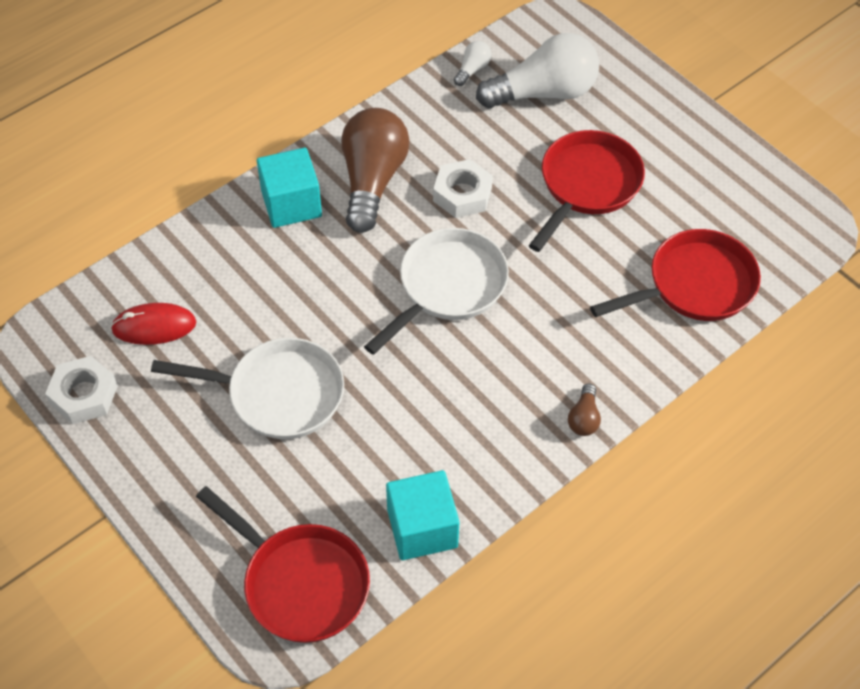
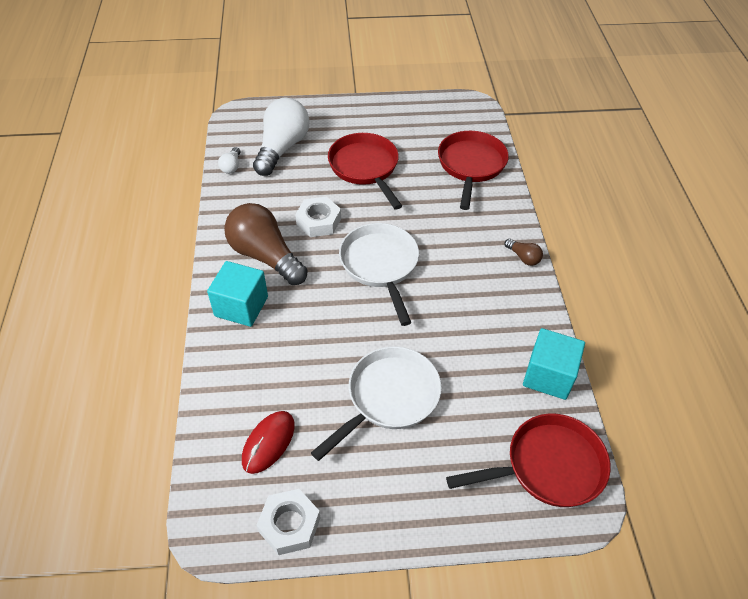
camera: 55 degrees left, 5 degrees down
(472, 69) = (231, 166): white light bulb -> white light bulb turned 150 degrees counterclockwise

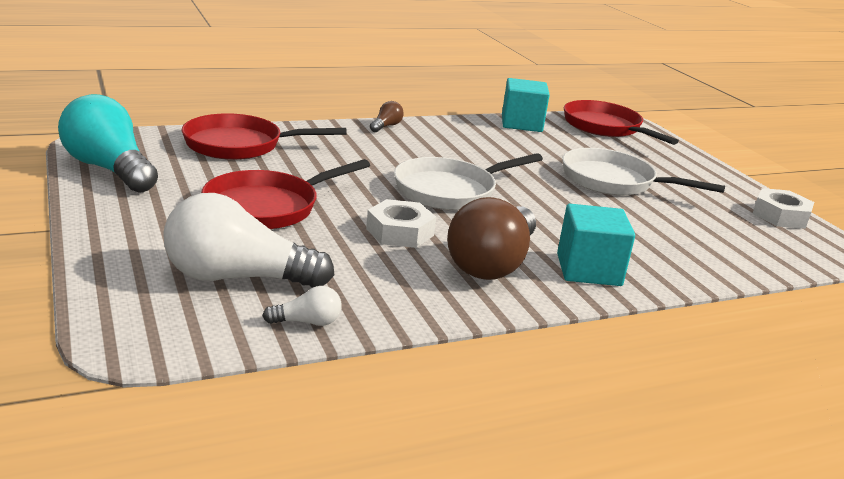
camera: 110 degrees left, 25 degrees down
(268, 443) = (727, 233): red mouse -> none
(428, 110) = (109, 169): none -> turquoise light bulb

